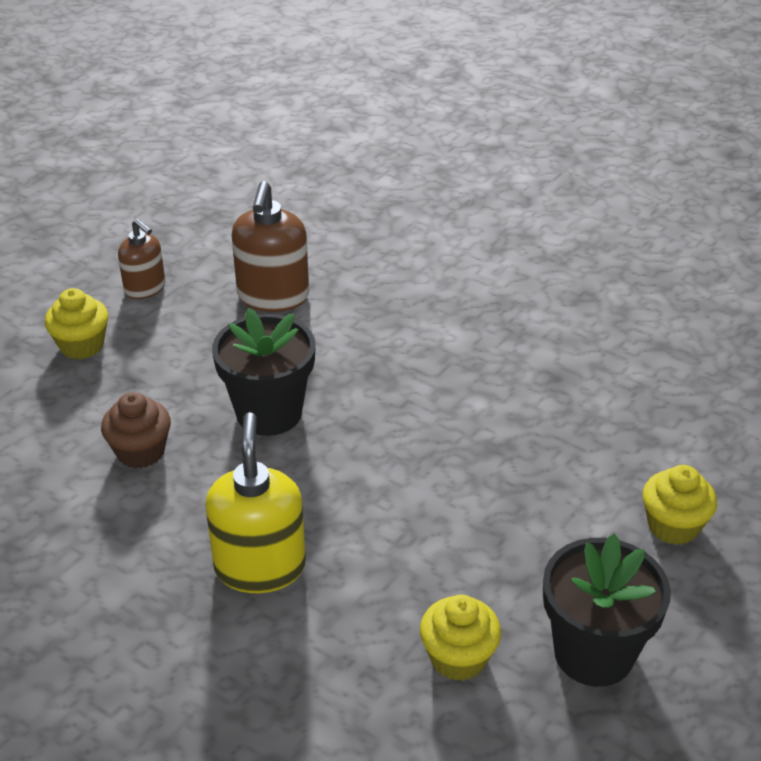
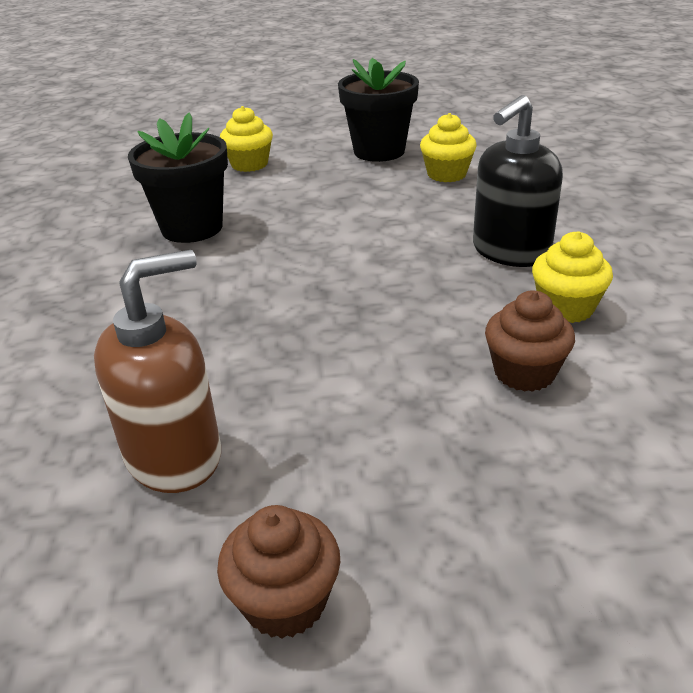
camera: 130 degrees left, 5 degrees down
(82, 345) = (474, 557): yellow cupcake -> yellow cupcake (566, 308)
(145, 288) = (285, 601): brown soap dispenser -> brown cupcake
(260, 566) = (510, 251): yellow soap dispenser -> black soap dispenser
(269, 413) = (366, 337): black flower pot -> black flower pot (192, 228)

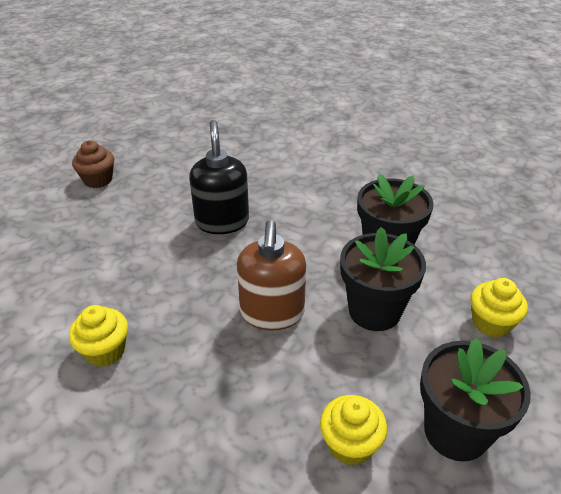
camera: 125 degrees right, 5 degrees up
(175, 456) = (186, 181): brown soap dispenser -> brown soap dispenser (272, 313)
(298, 206) = (374, 311): none -> black flower pot
(510, 251) = (186, 377): black soap dispenser -> black soap dispenser (222, 221)
(524, 372) = (92, 293): brown cupcake -> none

